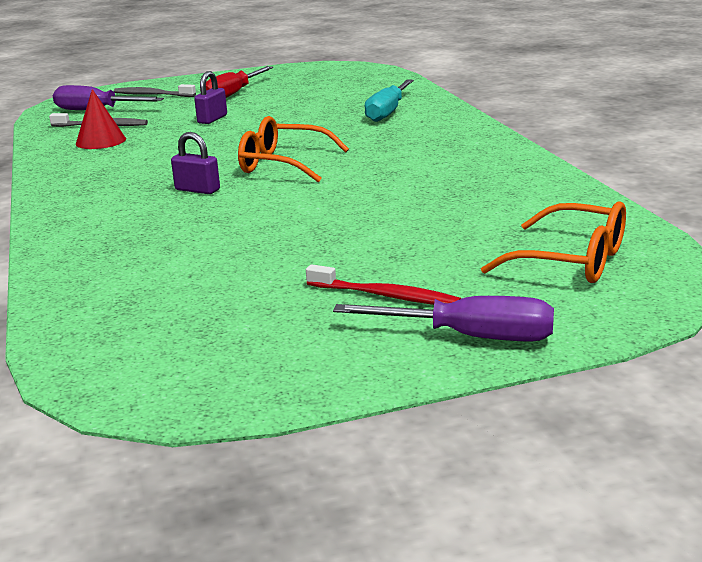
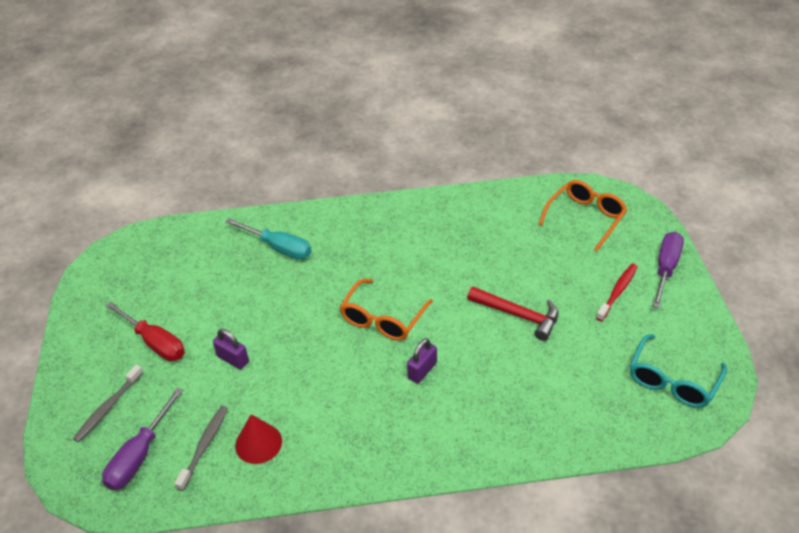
camera: 80 degrees left, 20 degrees up
(174, 349) = (672, 381): none -> turquoise glasses
(308, 230) = (518, 315): none -> red hammer

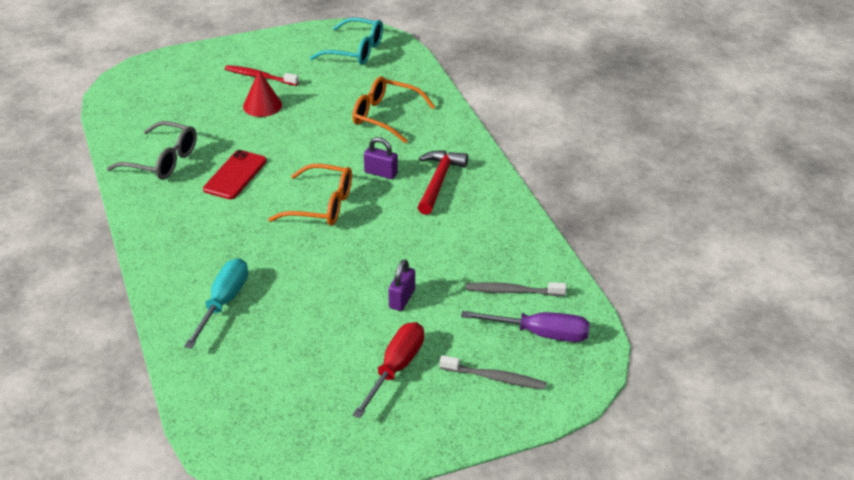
camera: 105 degrees left, 5 degrees down
(258, 443) = (495, 257): red cone -> red cone (262, 105)
(446, 263) = (235, 175): none -> red phone
(479, 219) = (162, 161): none -> grey glasses
(518, 315) = (299, 126): red hammer -> red hammer (438, 181)
(585, 218) = (158, 96): orange glasses -> orange glasses (385, 116)
(665, 268) = (226, 54): purple screwdriver -> none

